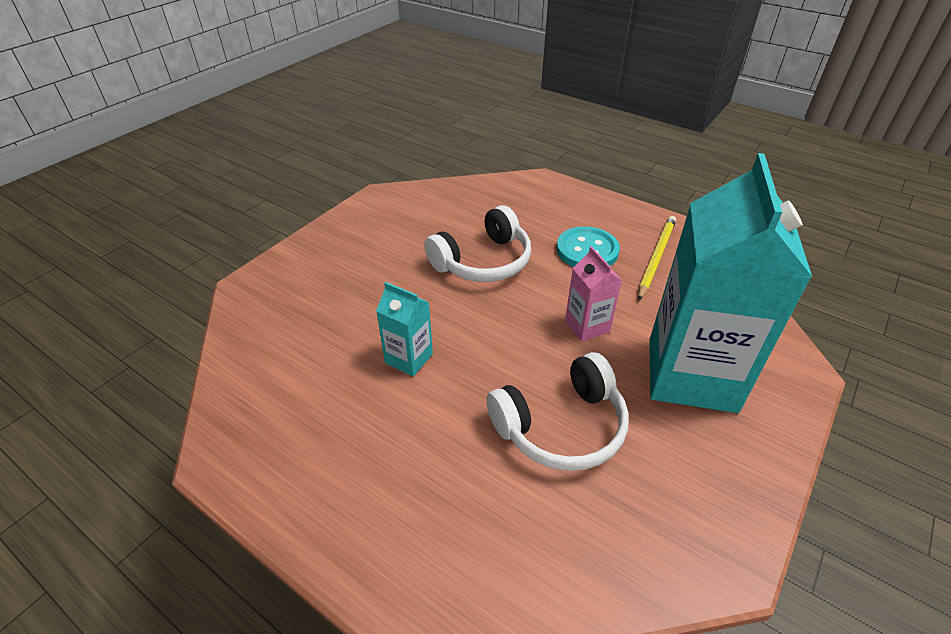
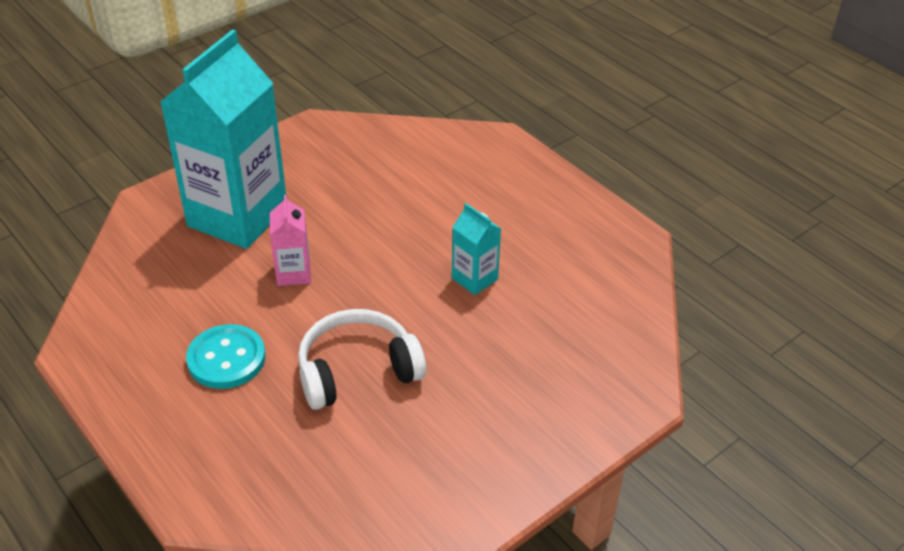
camera: 165 degrees left, 0 degrees up
(561, 426) = (369, 205): white headphones -> none
(656, 257) = (156, 331): yellow pencil -> none

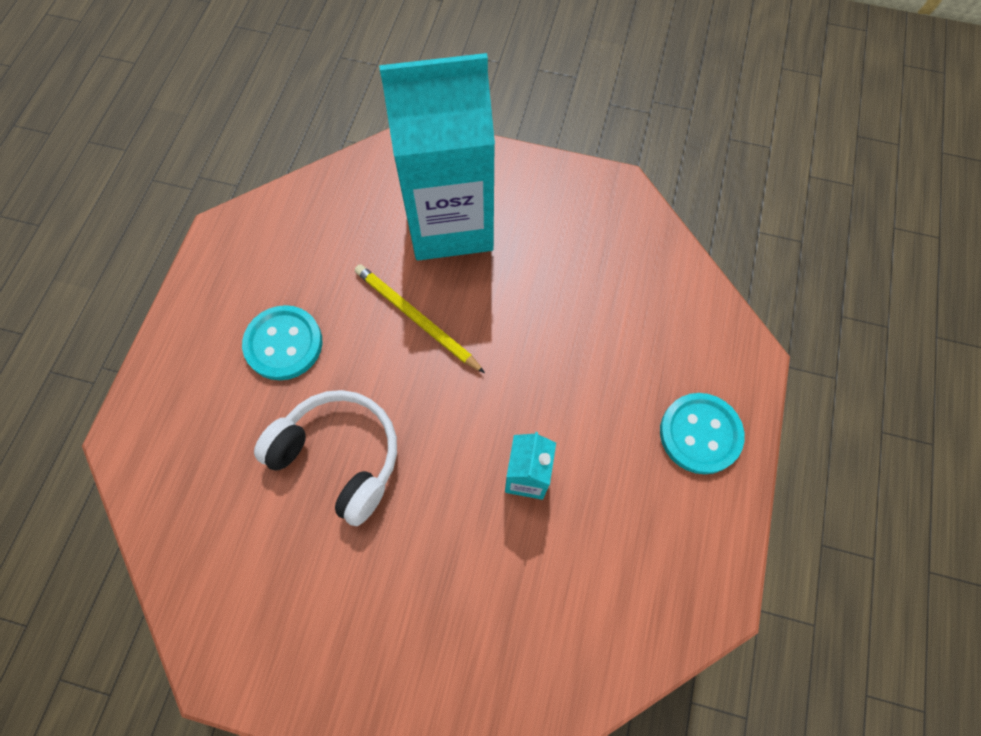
camera: 55 degrees right, 25 degrees up
(293, 273) = (416, 318): pink carton -> yellow pencil
(526, 185) = (700, 434): none -> turquoise button

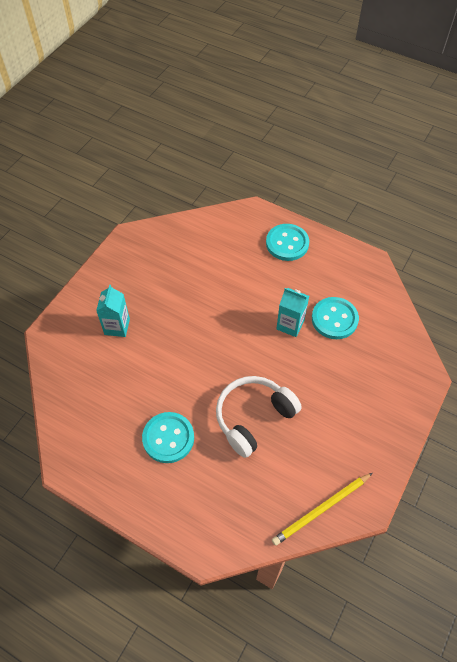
camera: 75 degrees left, 10 degrees down
(416, 318) = (176, 359): yellow pencil -> yellow pencil (321, 509)
(450, 223) = (117, 326): turquoise carton -> turquoise carton, size x0.43
(562, 554) = (334, 319): none -> turquoise button

